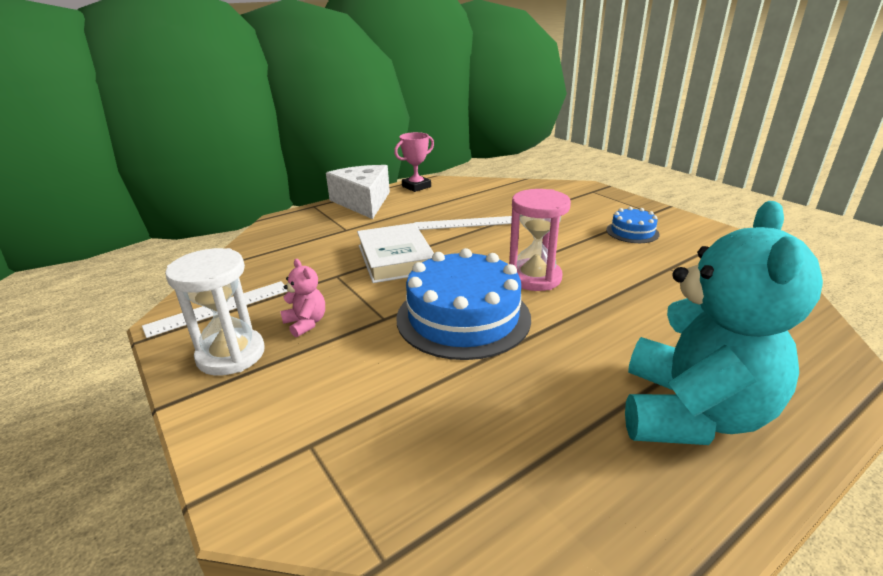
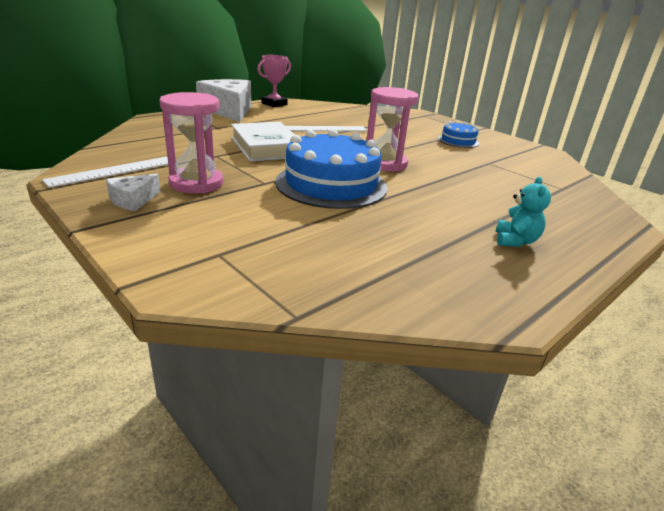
camera: 10 degrees left, 0 degrees up
(231, 355) = (133, 200): white hourglass -> white cheese
(306, 323) = (196, 183): pink teddy bear -> pink hourglass
(691, 413) = (515, 241): turquoise teddy bear -> turquoise teddy bear, size x0.40

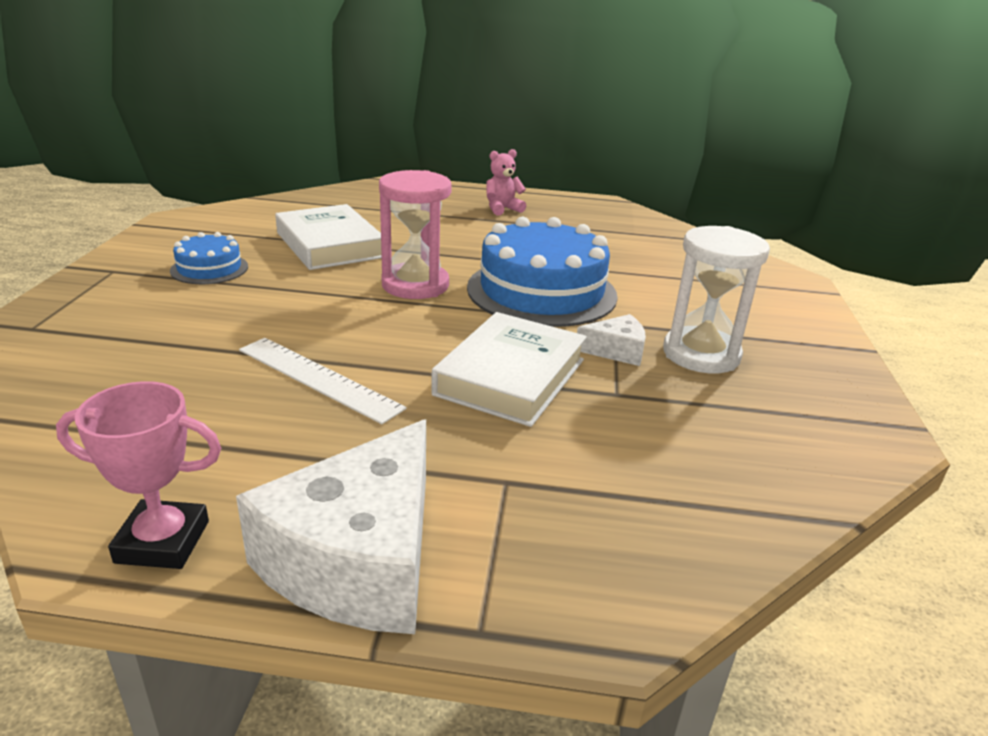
camera: 130 degrees left, 0 degrees up
(113, 171) = (807, 424): white ruler -> none
(133, 200) = (798, 361): white cheese -> white cheese (616, 351)
(196, 183) = (701, 354): pink hourglass -> white hourglass
(471, 166) = (330, 245): none -> white book
(515, 241) = (502, 209): turquoise teddy bear -> pink teddy bear

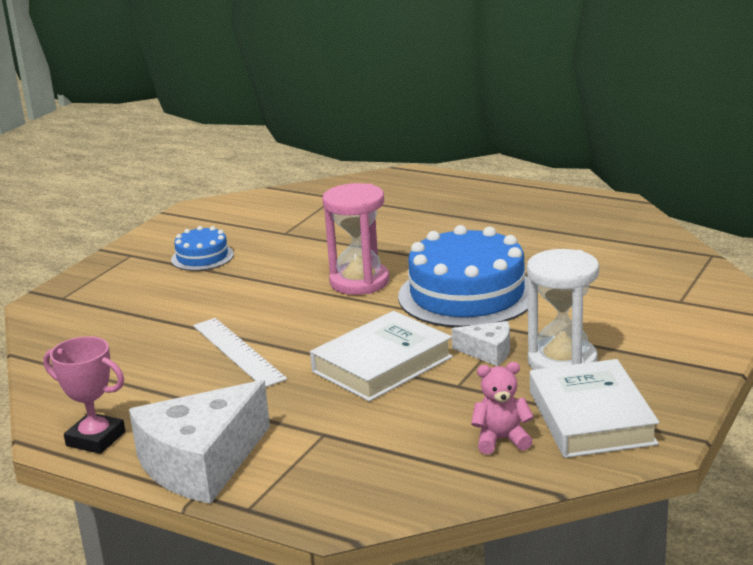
camera: 25 degrees right, 5 degrees down
(330, 245) = (310, 240): white book -> white book (591, 417)
(502, 209) = (498, 207): pink teddy bear -> pink teddy bear (501, 440)

